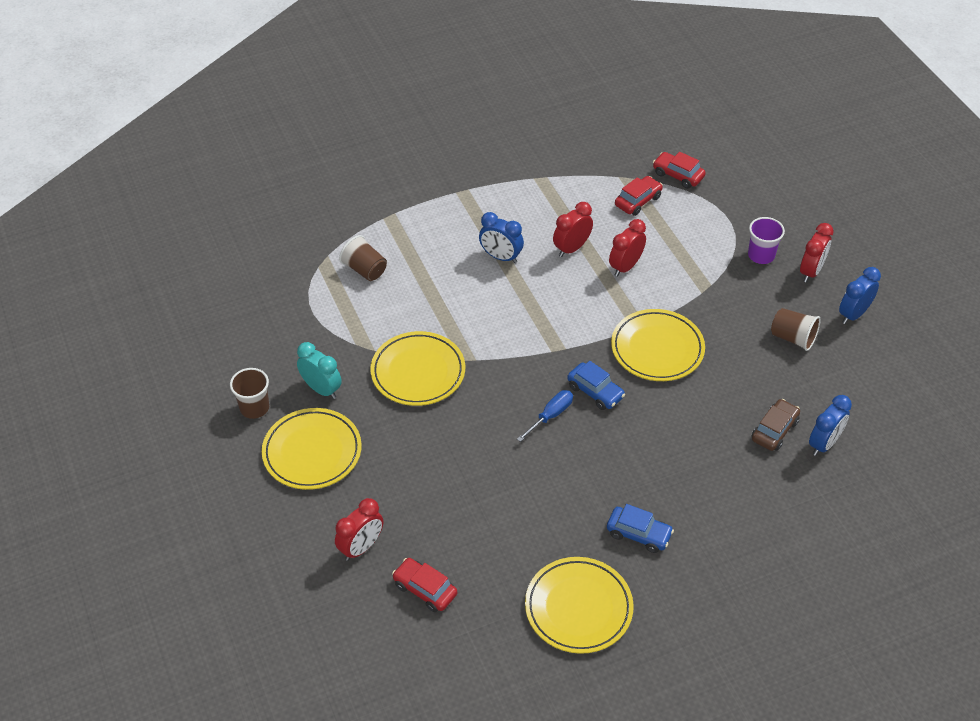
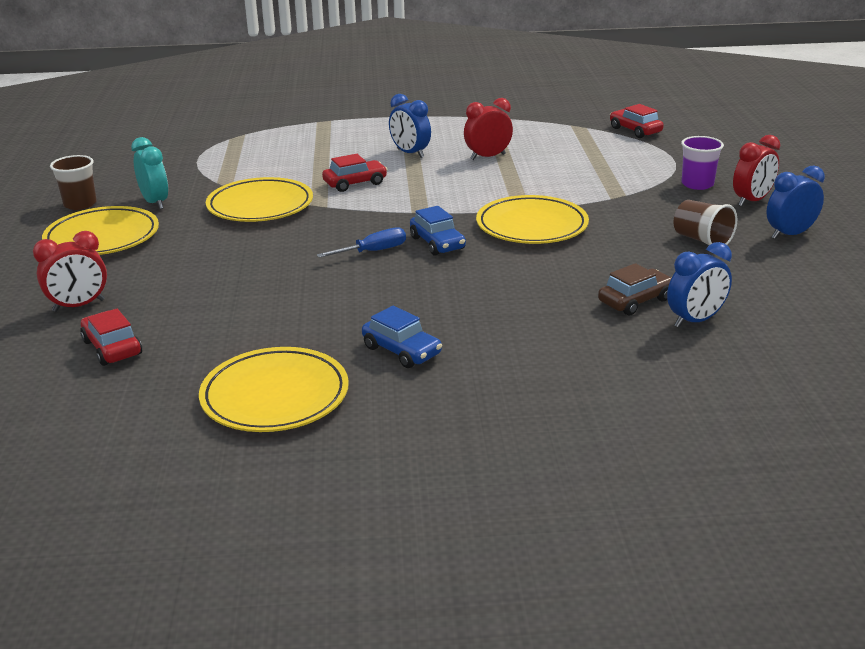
camera: 20 degrees right, 20 degrees down
(365, 270) = (271, 145): brown cup -> none
(625, 267) = (536, 173): red clock -> none
(638, 201) = (580, 139): red car -> red car (355, 183)

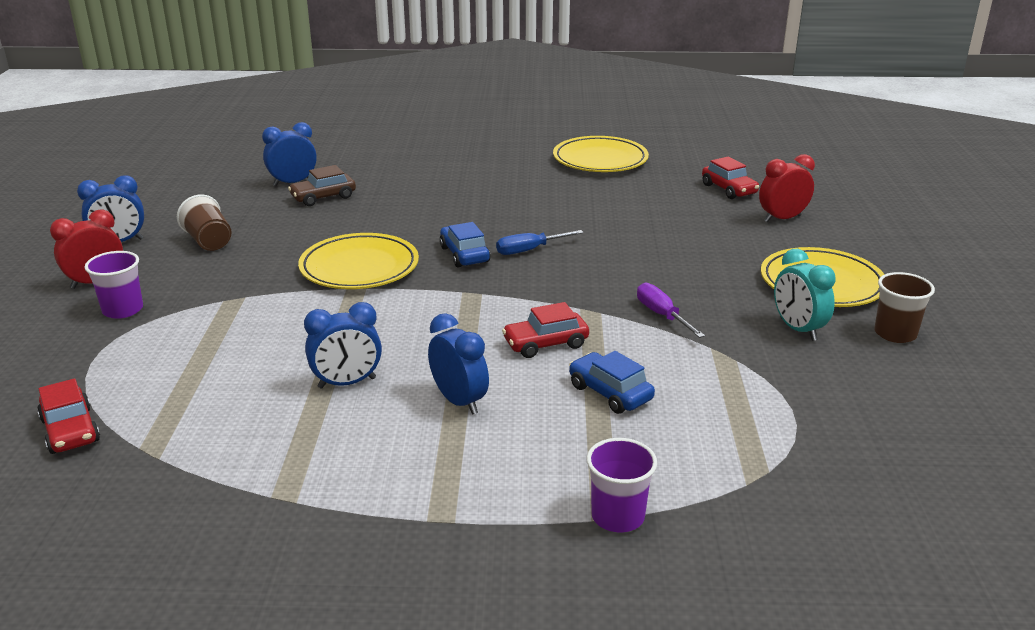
camera: 175 degrees left, 0 degrees up
(260, 206) = (661, 315): yellow plate -> purple screwdriver
(317, 121) = (617, 516): none -> purple cup
(402, 351) = (515, 177): blue car -> blue car (610, 393)
(487, 157) = (347, 383): red clock -> blue clock

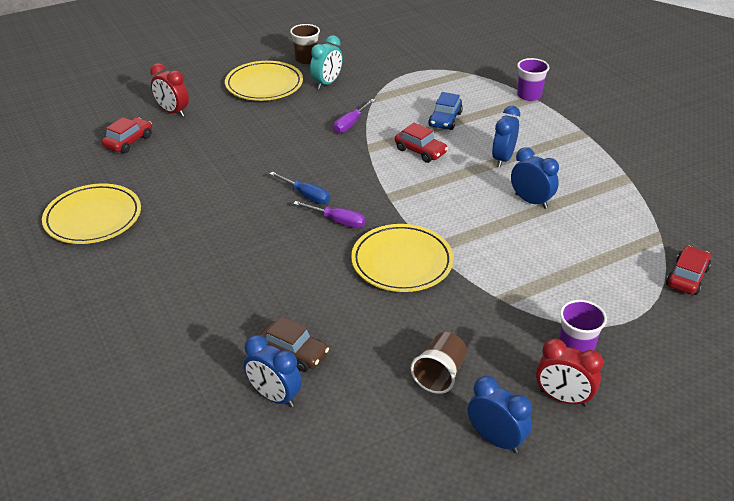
camera: 120 degrees left, 10 degrees up
(464, 254) = (338, 221): blue car -> purple screwdriver

